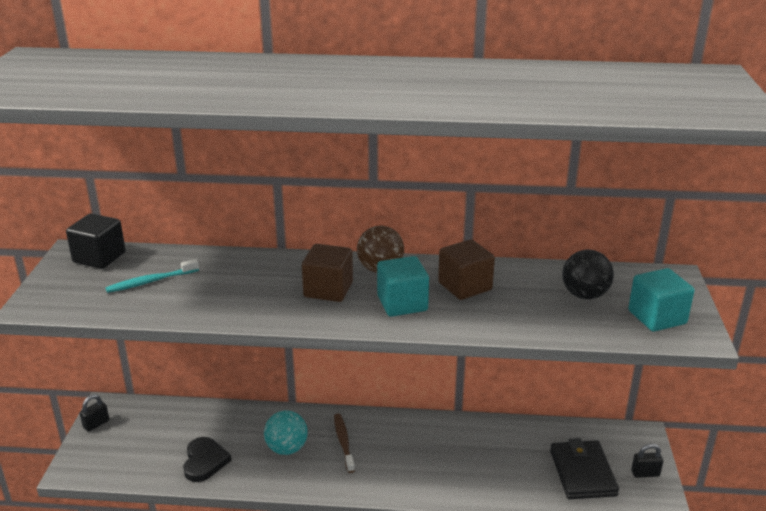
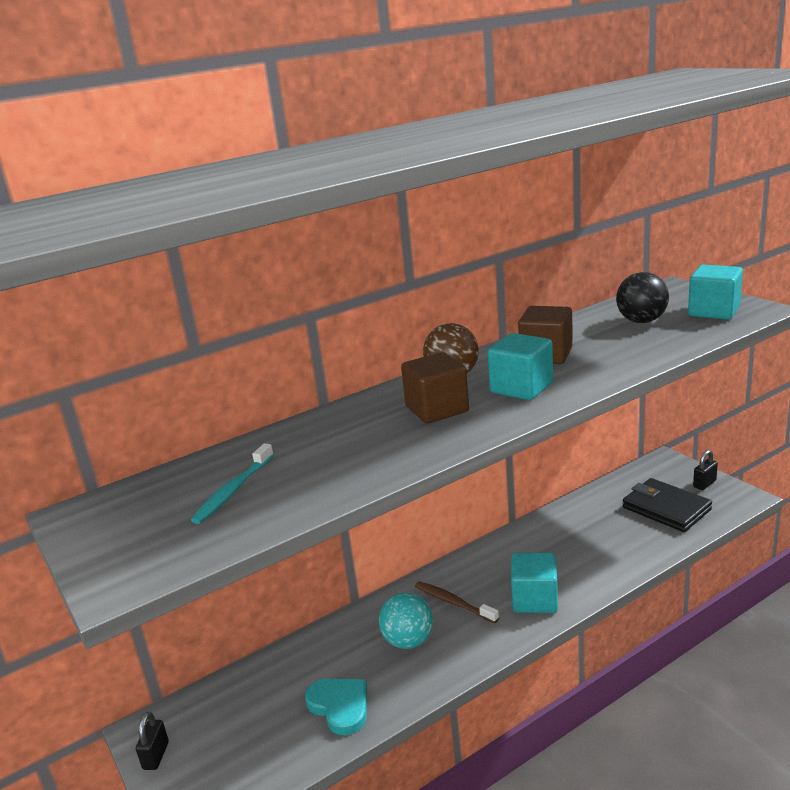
camera: 35 degrees left, 5 degrees down
(99, 257) = (122, 502): black cube -> none
(204, 461) = (340, 706): black heart -> turquoise heart
(394, 475) = (534, 599): none -> turquoise cube

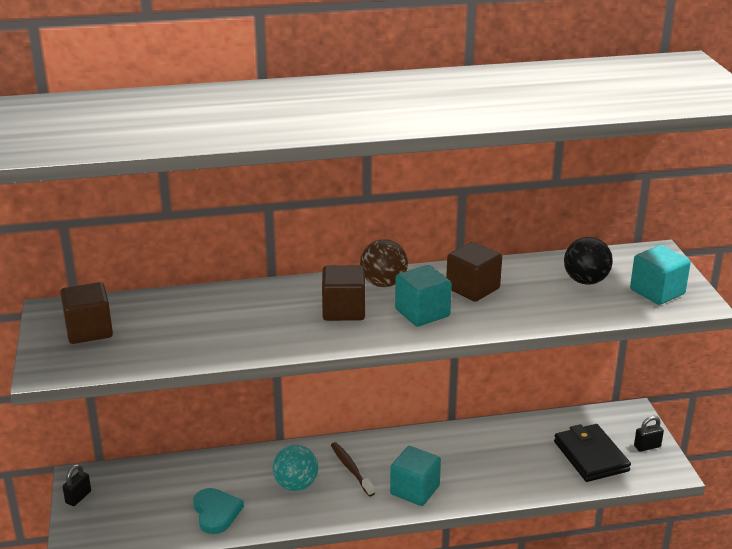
camera: 20 degrees right, 5 degrees up
(144, 520) = (89, 330): none -> brown cube
(233, 490) = (157, 328): turquoise toothbrush -> none

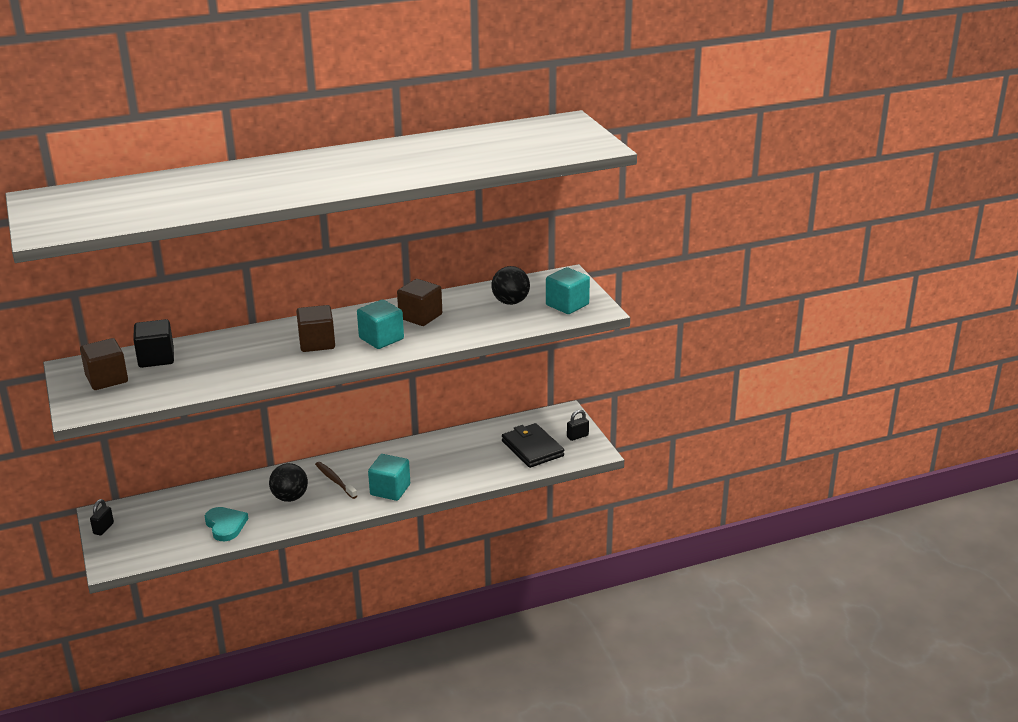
camera: 10 degrees left, 0 degrees up
(152, 309) = (156, 358): none -> black cube
(296, 485) = (290, 497): turquoise ball -> black ball
(383, 283) = (347, 320): brown ball -> none

